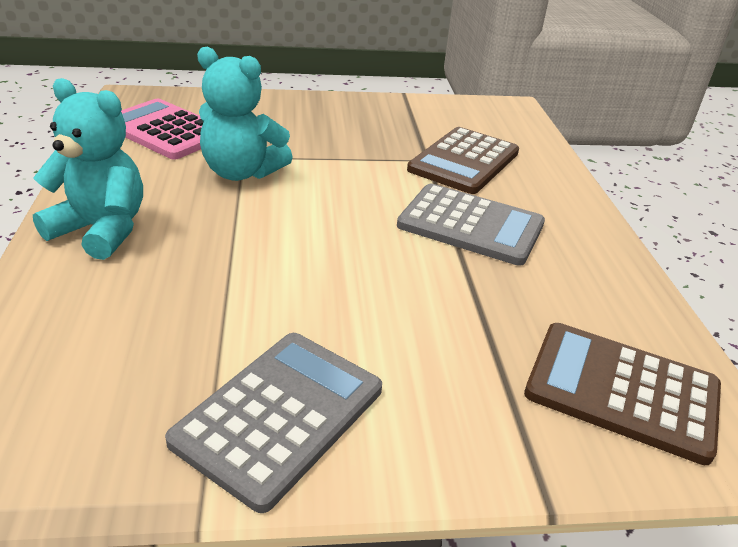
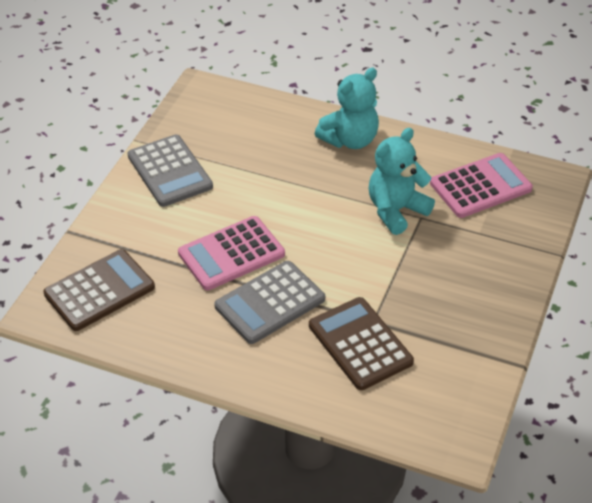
camera: 120 degrees right, 10 degrees up
(420, 277) = (231, 254): none -> pink calculator

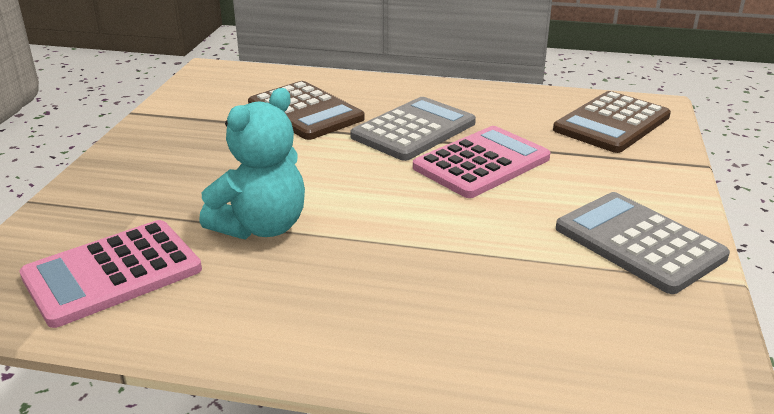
camera: 170 degrees right, 15 degrees down
(350, 140) = (349, 327): turquoise teddy bear -> none

